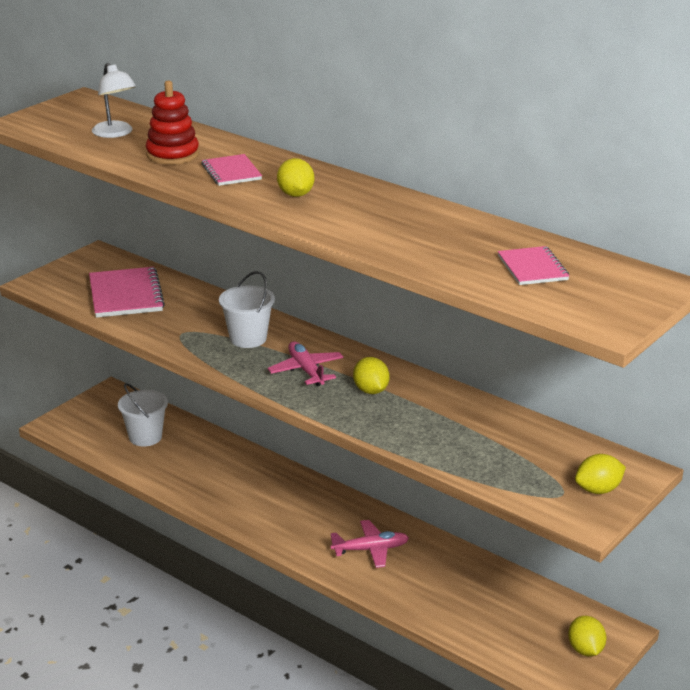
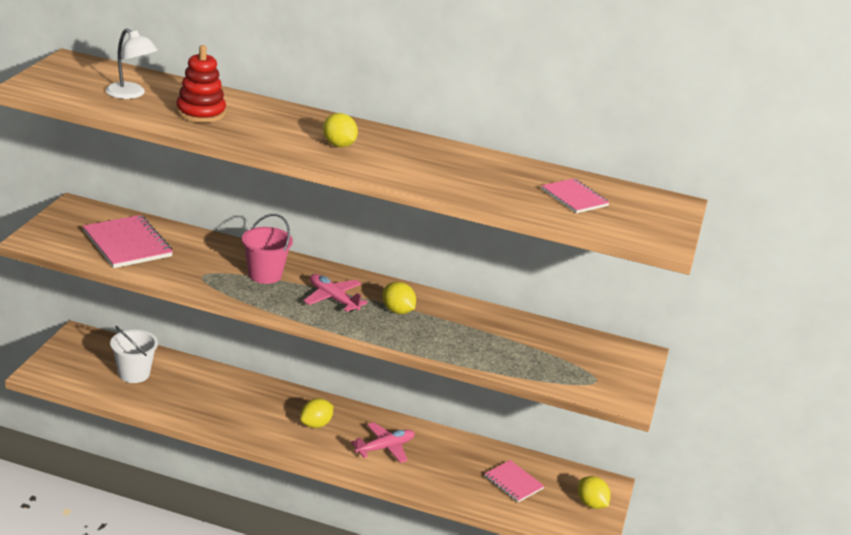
camera: 25 degrees left, 0 degrees up
(231, 172) = (266, 127): pink notebook -> pink notebook (513, 483)
(248, 338) = (265, 275): white bucket -> pink bucket
(598, 490) = (620, 373): yellow lemon -> yellow lemon (315, 424)

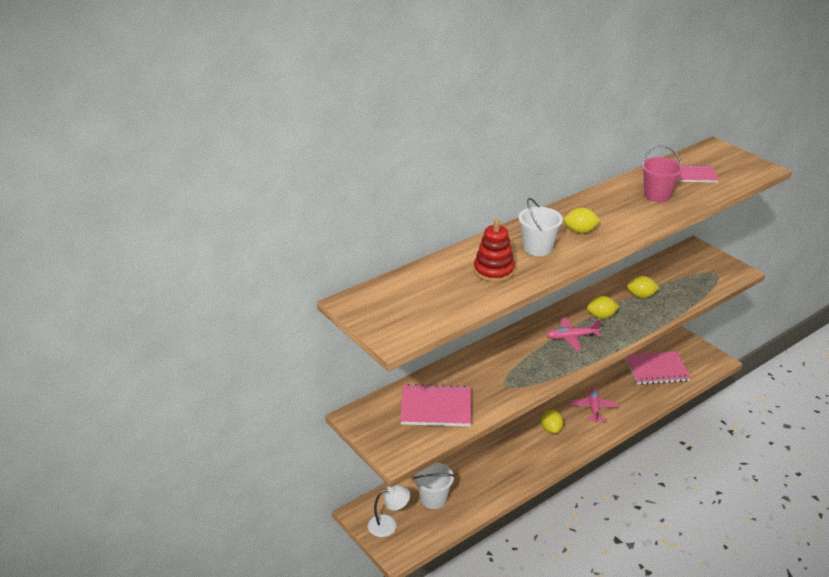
camera: 50 degrees left, 5 degrees up
(131, 94) = (439, 292): white lamp -> white lamp (388, 524)
(265, 275) = (522, 356): pink bucket -> pink bucket (657, 195)
(273, 128) = (537, 248): none -> white bucket
(513, 483) = (657, 370): pink notebook -> pink notebook, size x1.65
(591, 504) = (691, 349): yellow lemon -> yellow lemon (641, 296)

